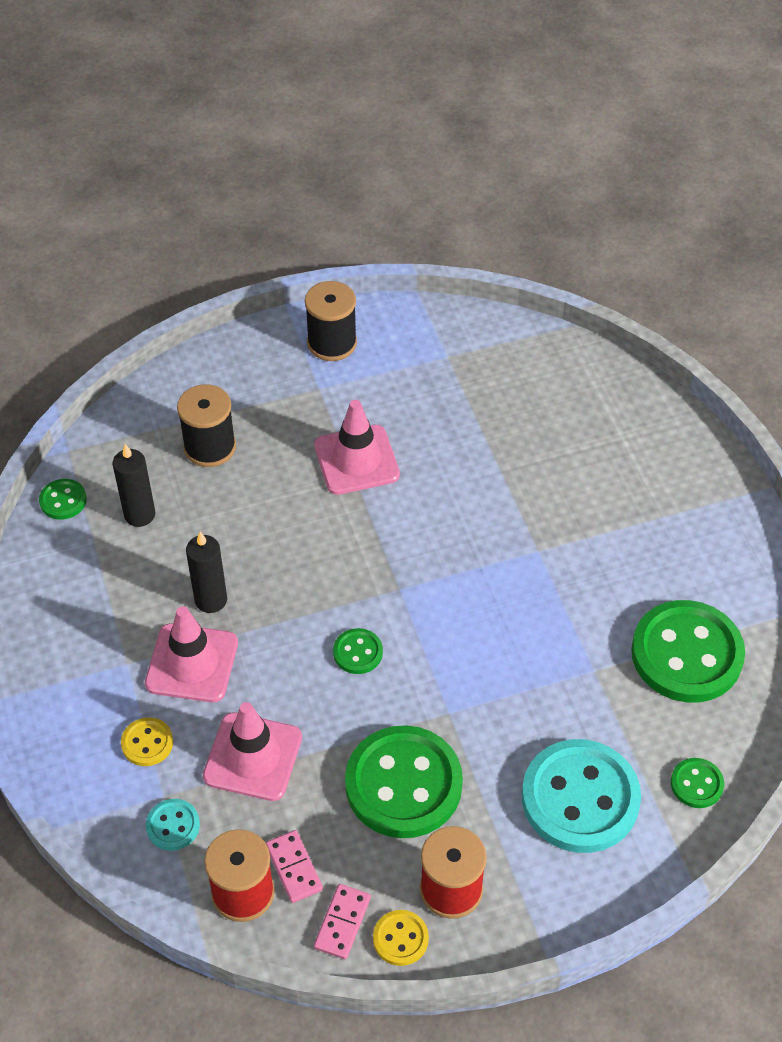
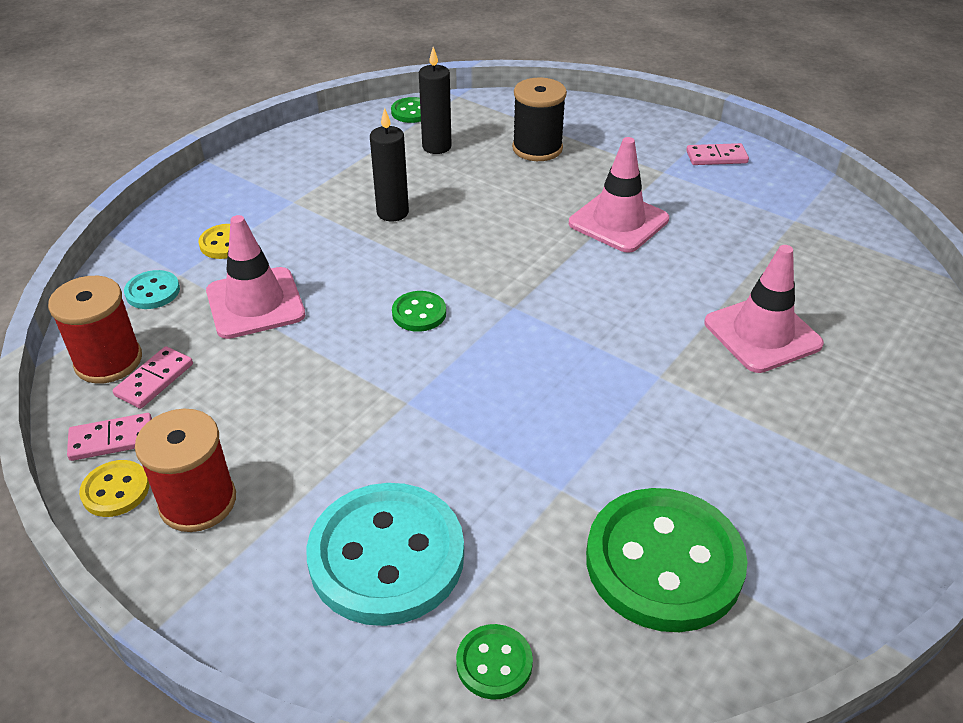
camera: 55 degrees right, 10 degrees down
(192, 663) = (322, 231): pink traffic cone -> pink traffic cone (762, 334)
(332, 343) = (716, 157): black spool -> pink domino
(403, 784) = (298, 409): green button -> none

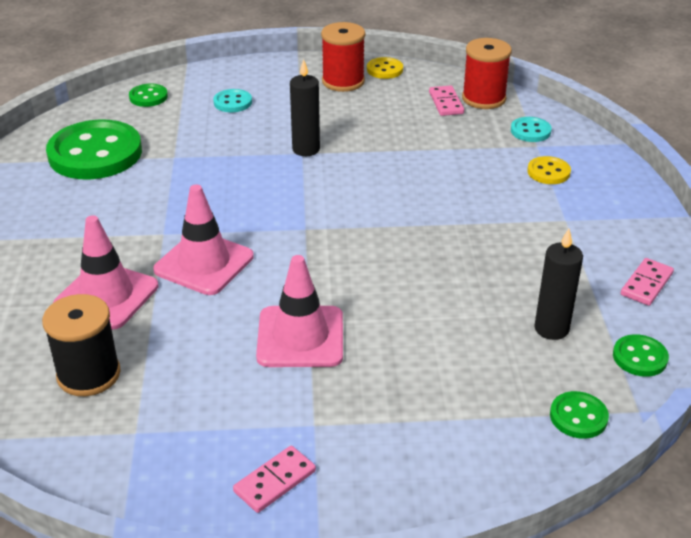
camera: 140 degrees right, 5 degrees down
(111, 439) = (420, 79): pink domino -> pink domino (646, 284)
(255, 303) = (464, 153): pink traffic cone -> pink traffic cone (204, 263)
(386, 556) = (232, 102): turquoise button -> turquoise button, size x0.45
(392, 212) = (483, 248): black candle -> black candle (306, 149)
(419, 313) = (360, 195): green button -> green button (578, 417)
(537, 148) = (464, 381): black spool -> black spool (89, 374)

